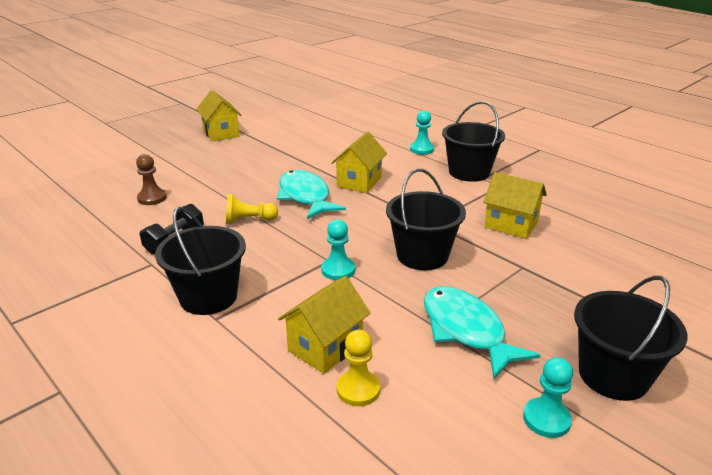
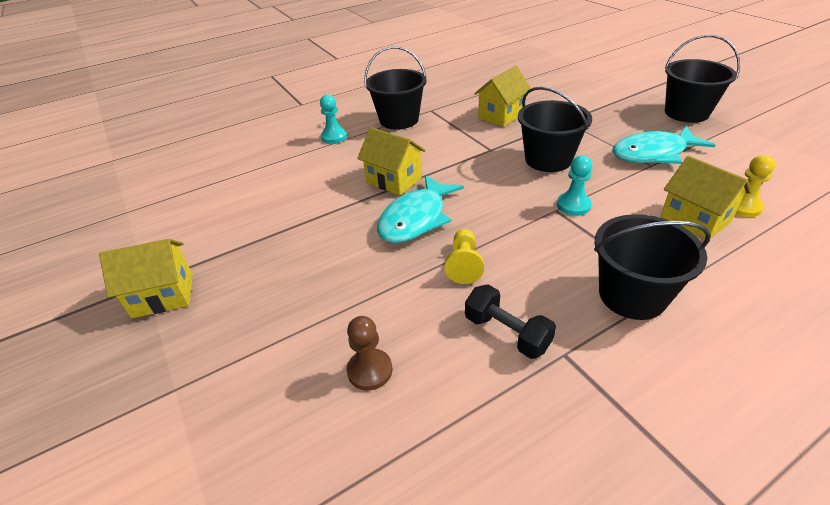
camera: 75 degrees left, 10 degrees up
(305, 197) = (416, 218): turquoise fish -> turquoise fish turned 45 degrees counterclockwise
(546, 419) = (737, 139): turquoise pawn -> none

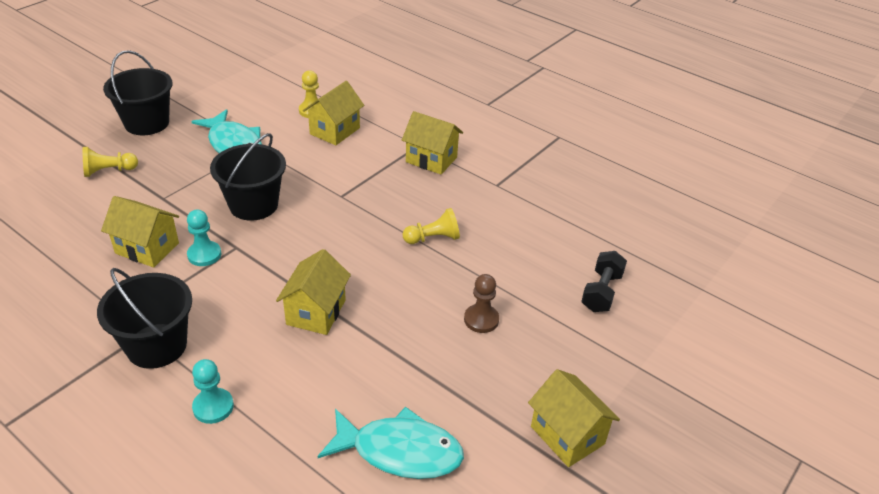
camera: 115 degrees left, 0 degrees up
(370, 370) = (559, 265): brown pawn -> brown pawn (481, 319)
(416, 218) = (381, 279): turquoise fish -> turquoise fish (399, 451)
(507, 333) = (492, 209): black dumbbell -> black dumbbell (601, 292)
(573, 205) = (332, 187): turquoise pawn -> turquoise pawn (204, 255)
(605, 100) = (108, 171): none -> yellow pawn
(632, 295) = (431, 159): black bucket -> yellow house

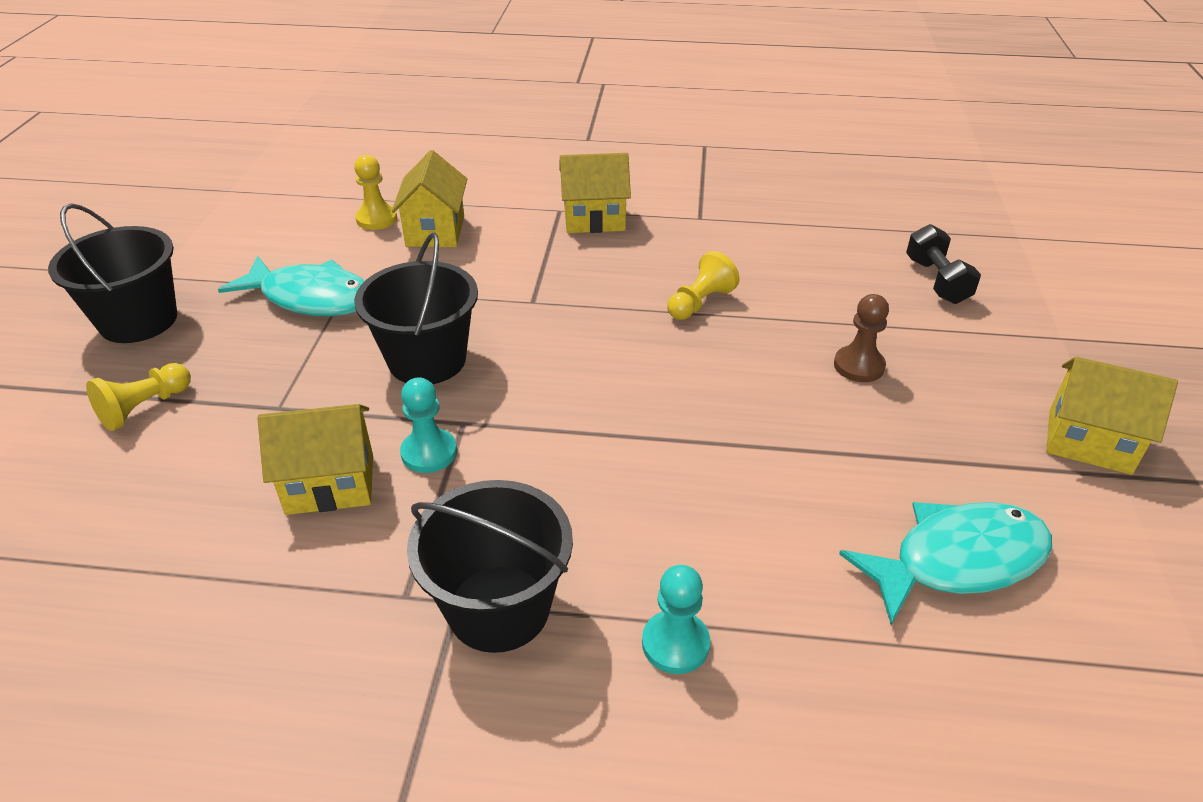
camera: 30 degrees left, 0 degrees up
(316, 312) = (665, 451): yellow house -> none

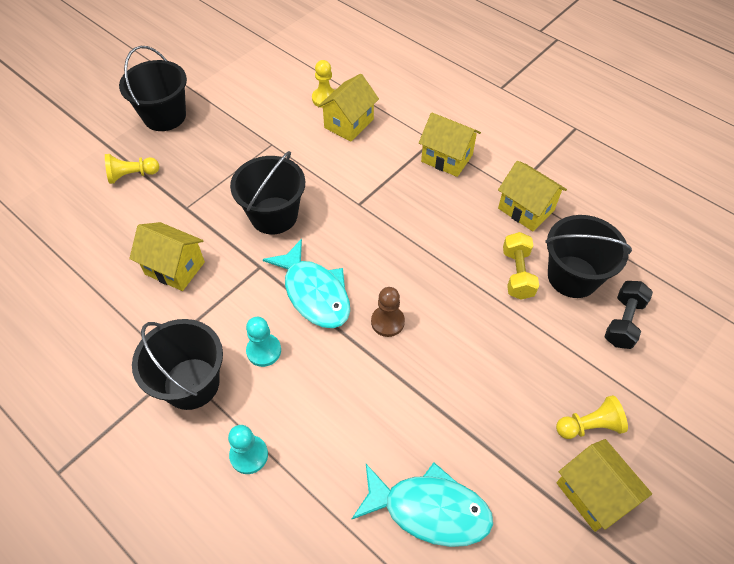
camera: 35 degrees right, 15 degrees up
(311, 298) = (250, 142): turquoise fish -> turquoise fish (314, 293)
(429, 453) = (230, 276): turquoise pawn -> turquoise pawn (264, 351)
(700, 303) = (452, 256): yellow pawn -> yellow pawn (589, 426)
(732, 229) = (526, 209): none -> yellow house
(788, 288) = (517, 274): none -> yellow dumbbell
(845, 265) = (572, 276): none -> black bucket
(859, 366) = (503, 355): brown pawn -> brown pawn (387, 322)

